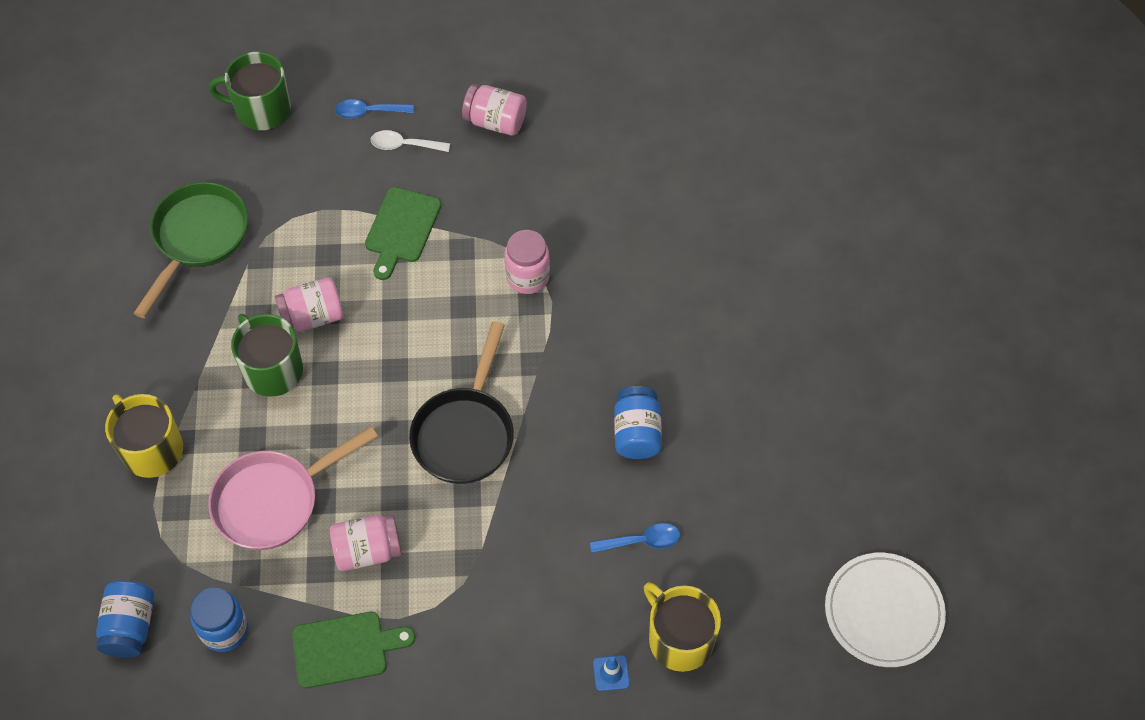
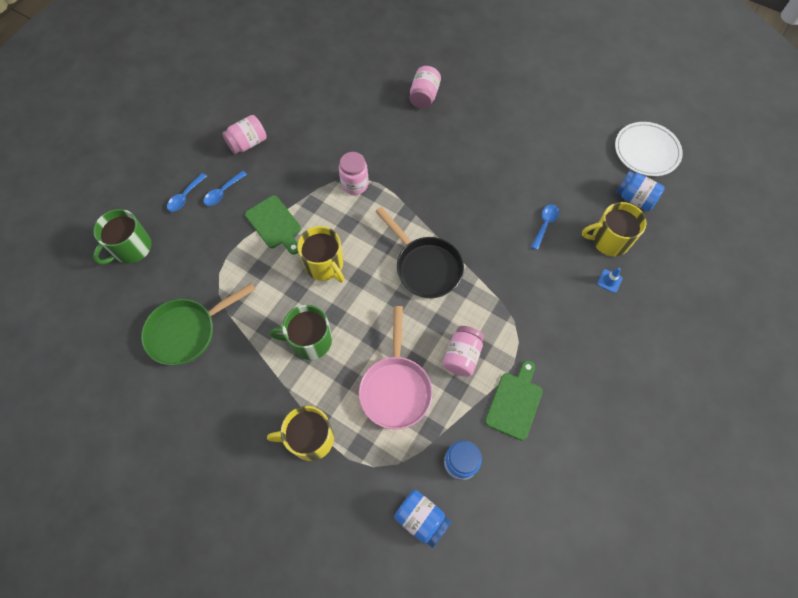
camera: 55 degrees left, 5 degrees up
(197, 238) = (187, 331): green pan -> green pan turned 90 degrees counterclockwise
(313, 316) = (293, 300): pink jar -> pink jar (424, 96)
(385, 319) = (324, 265): none -> yellow mug
(404, 145) = (223, 192): white spoon -> blue spoon
(637, 433) = (483, 191): blue jar -> blue jar (634, 198)

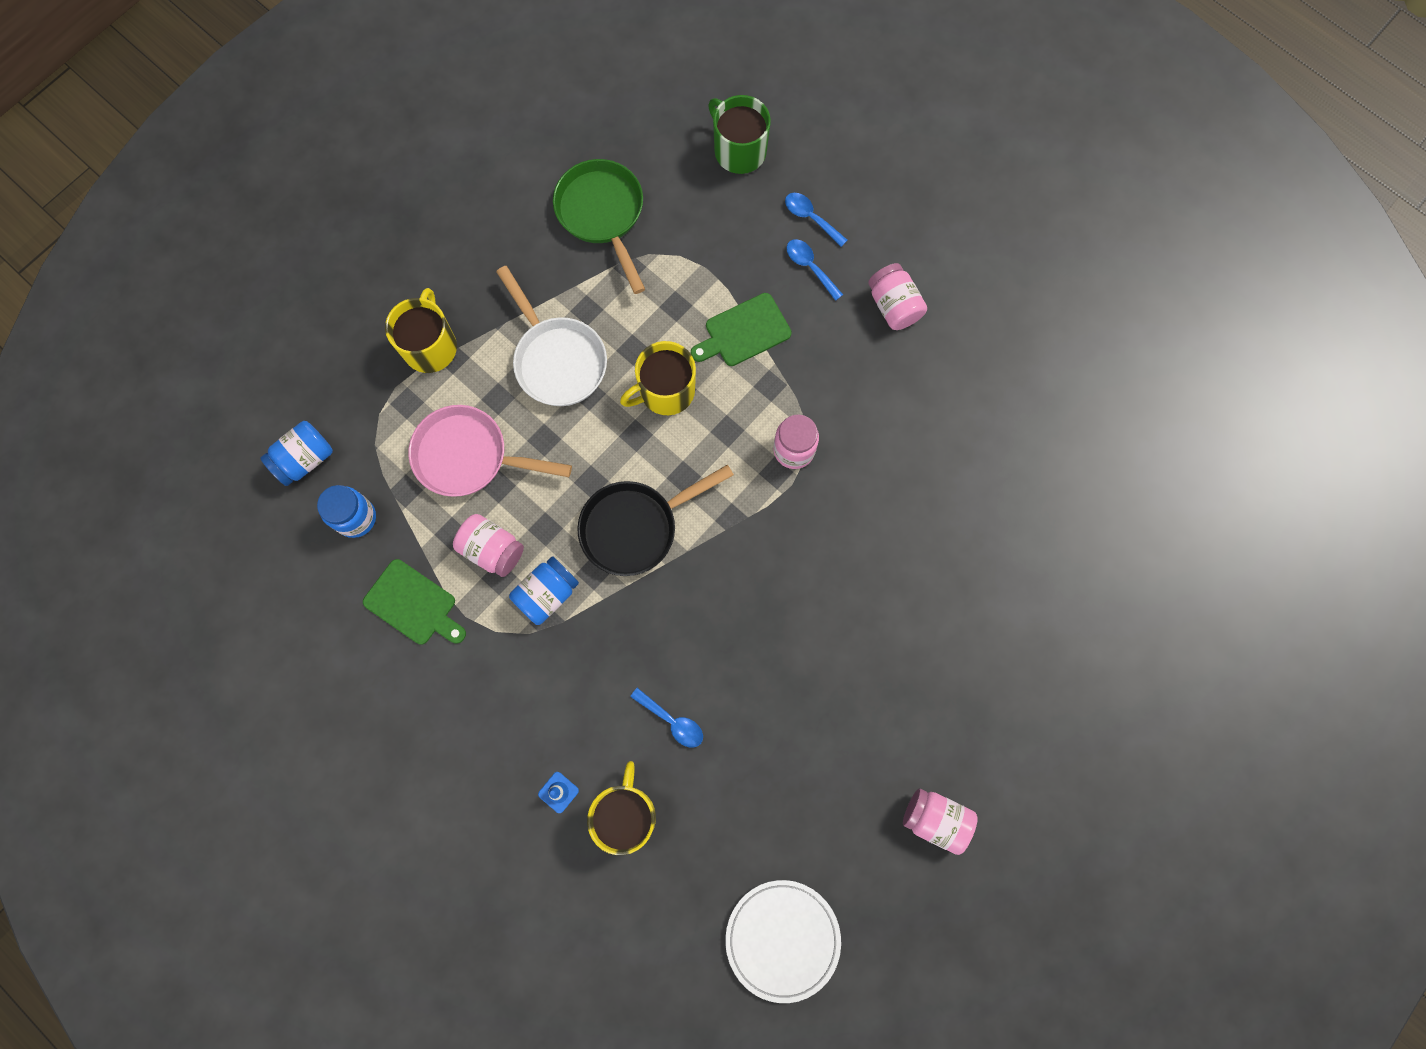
camera: 100 degrees right, 10 degrees up
(310, 340) = (557, 359): green mug -> white pan
(424, 96) = (952, 585): pink jar -> pink jar (935, 820)
(634, 198) = (693, 884): blue jar -> blue jar (547, 594)

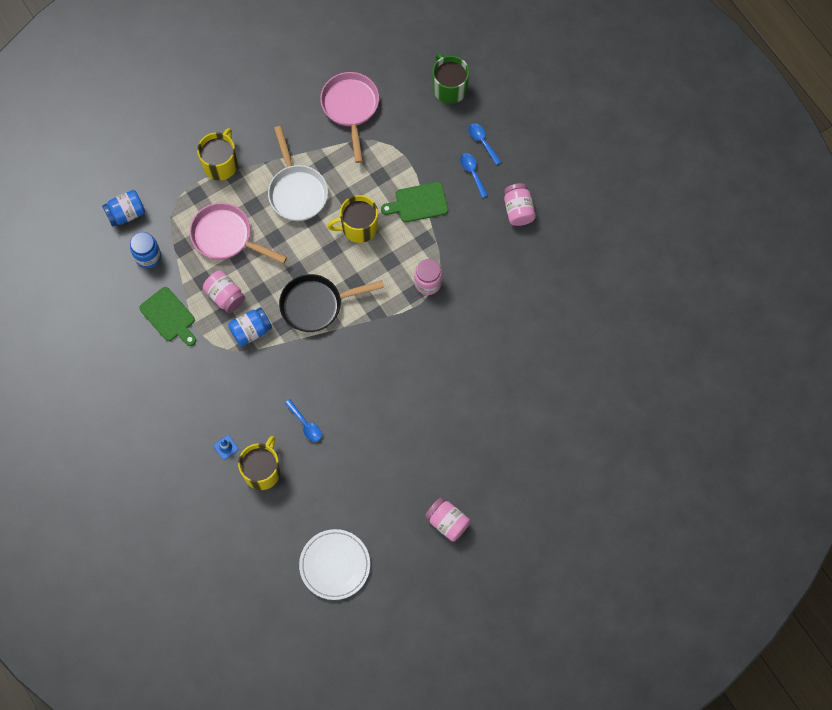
camera: 15 degrees right, 5 degrees down
(602, 215) = (350, 108): green pan -> pink pan

